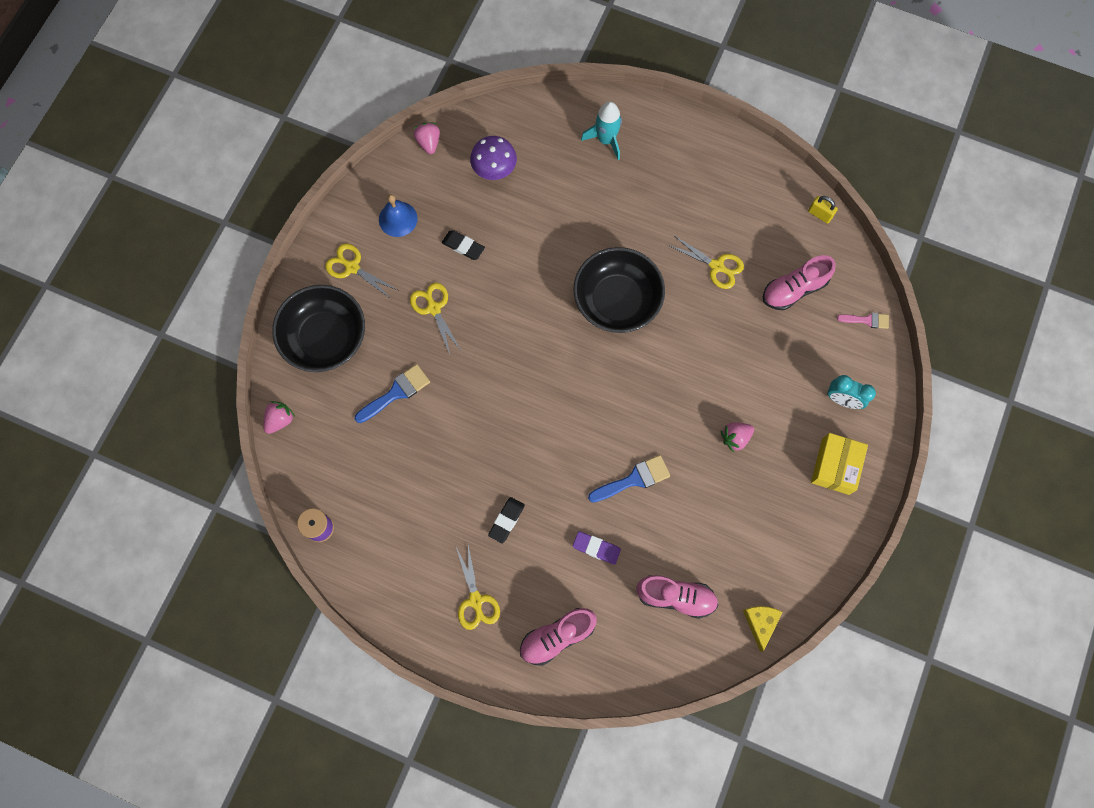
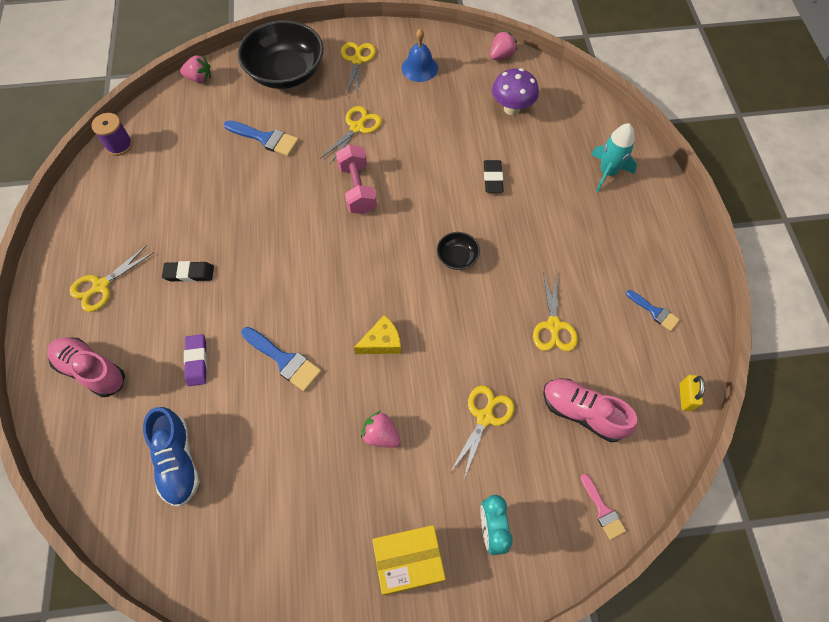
camera: 60 degrees right, 10 degrees down
(463, 246) = (427, 120): black eraser -> black eraser (493, 178)
(502, 342) = (357, 189): none -> pink dumbbell
(617, 300) = (457, 257): black bowl -> black bowl, size x0.44
(675, 597) = (177, 461): pink shoe -> blue shoe
(745, 189) = (654, 312): none -> blue brush
(760, 623) = (185, 566): yellow cheese -> yellow cheese (382, 342)
(761, 358) = (484, 417): none -> yellow scissors

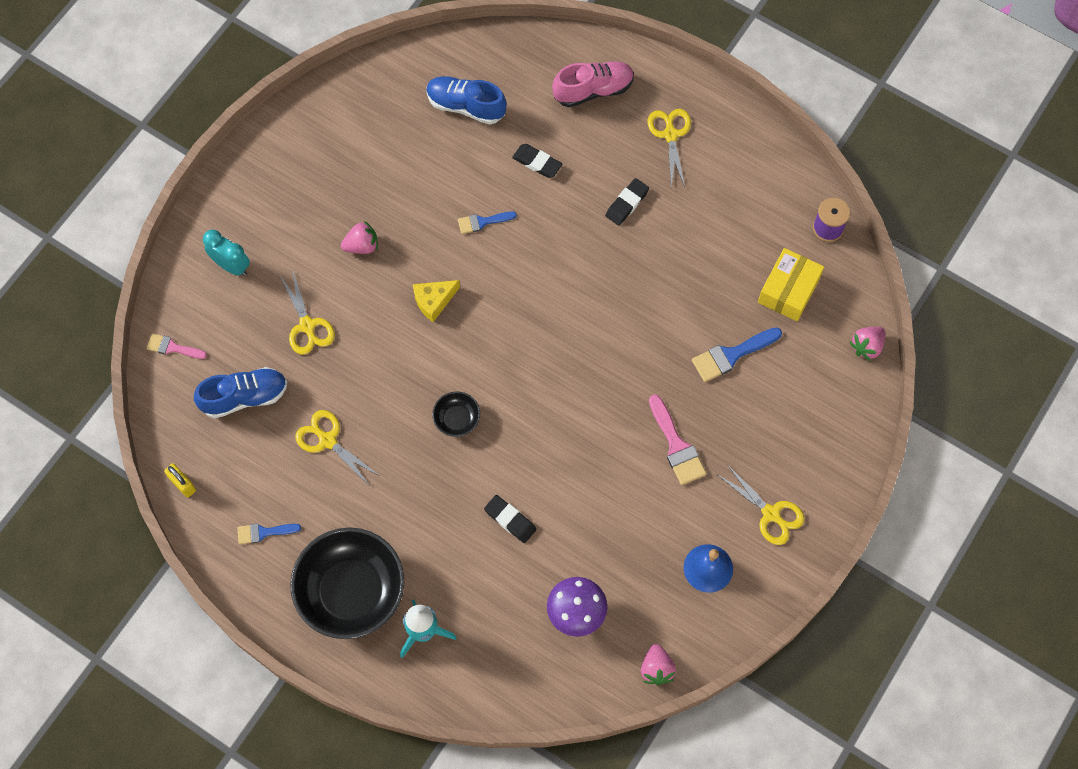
camera: 130 degrees right, 5 degrees up
(196, 361) = (537, 162): purple eraser -> black eraser
(284, 360) = (482, 222): blue brush -> blue brush, size x0.63
(285, 72) = (809, 432): black bowl -> black bowl (351, 591)
(357, 128) = (676, 446): yellow scissors -> pink brush
(357, 189) = (601, 392): pink dumbbell -> none
(382, 342) = (434, 301): yellow cheese -> yellow cheese turned 45 degrees clockwise
(408, 561) = (263, 200): yellow box -> yellow box (788, 290)
(582, 413) = (244, 397): pink shoe -> blue shoe

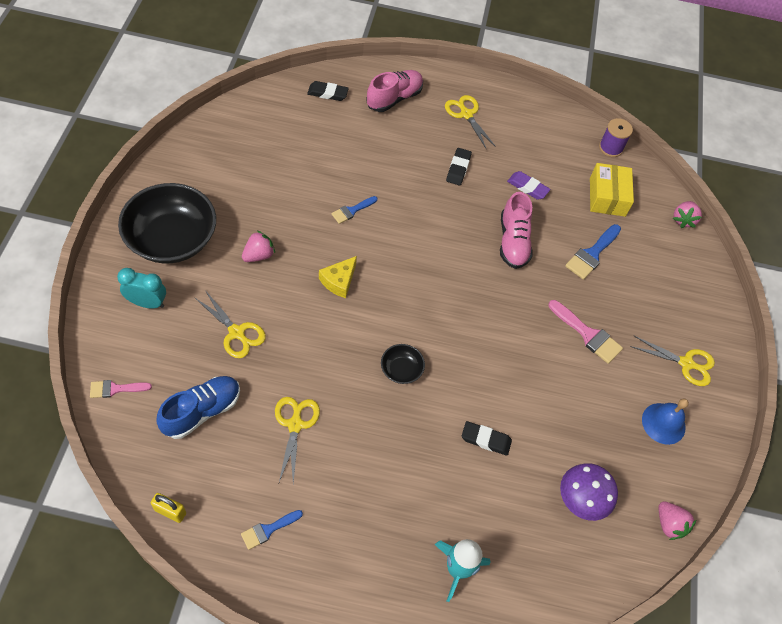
camera: 30 degrees left, 10 degrees down
(328, 440) = (295, 425): yellow scissors -> yellow scissors turned 75 degrees clockwise
(351, 591) = (374, 555): black bowl -> black bowl (172, 239)
(466, 106) = (300, 132): blue shoe -> none
(537, 162) = (375, 157): black eraser -> black eraser (327, 93)
(646, 313) = (513, 242): none -> pink shoe
(698, 251) = (527, 187): none -> purple eraser

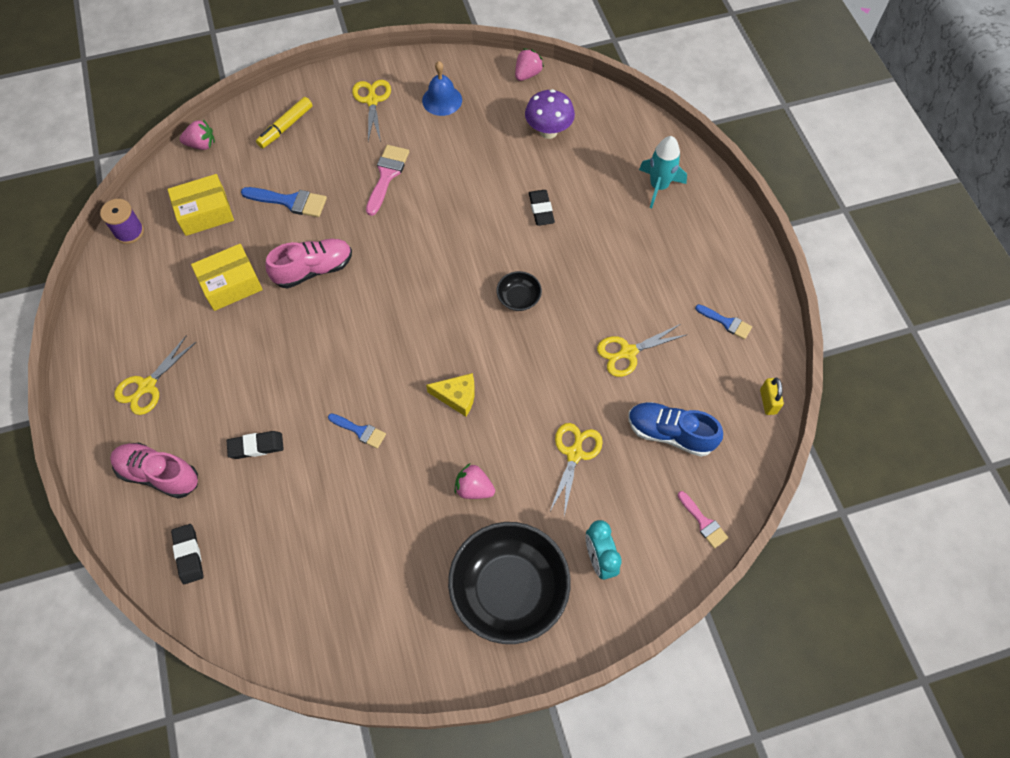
camera: 110 degrees left, 5 degrees up
(458, 168) = (239, 358): black eraser -> black eraser (256, 446)
(527, 187) = (231, 284): purple eraser -> yellow box
(679, 284) = (285, 127): none -> yellow marker

